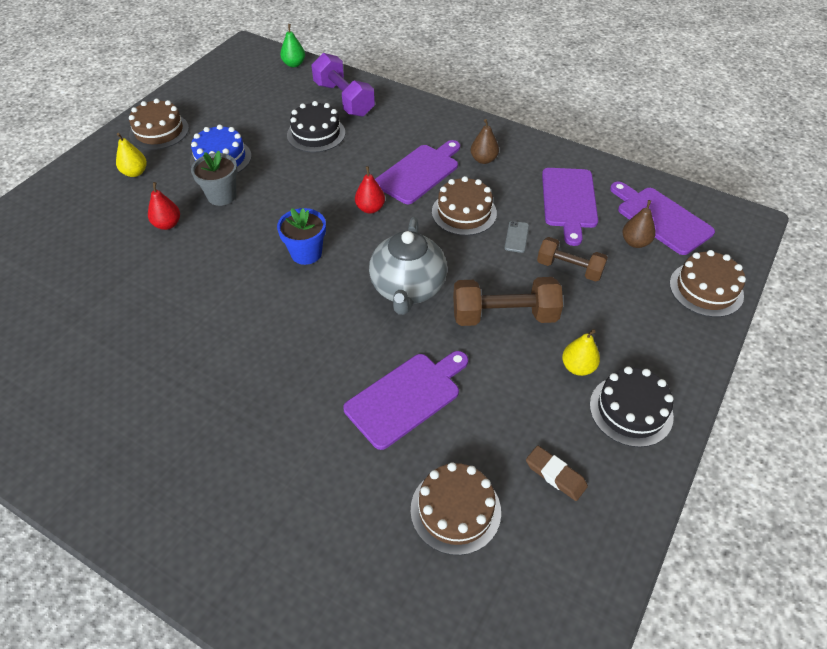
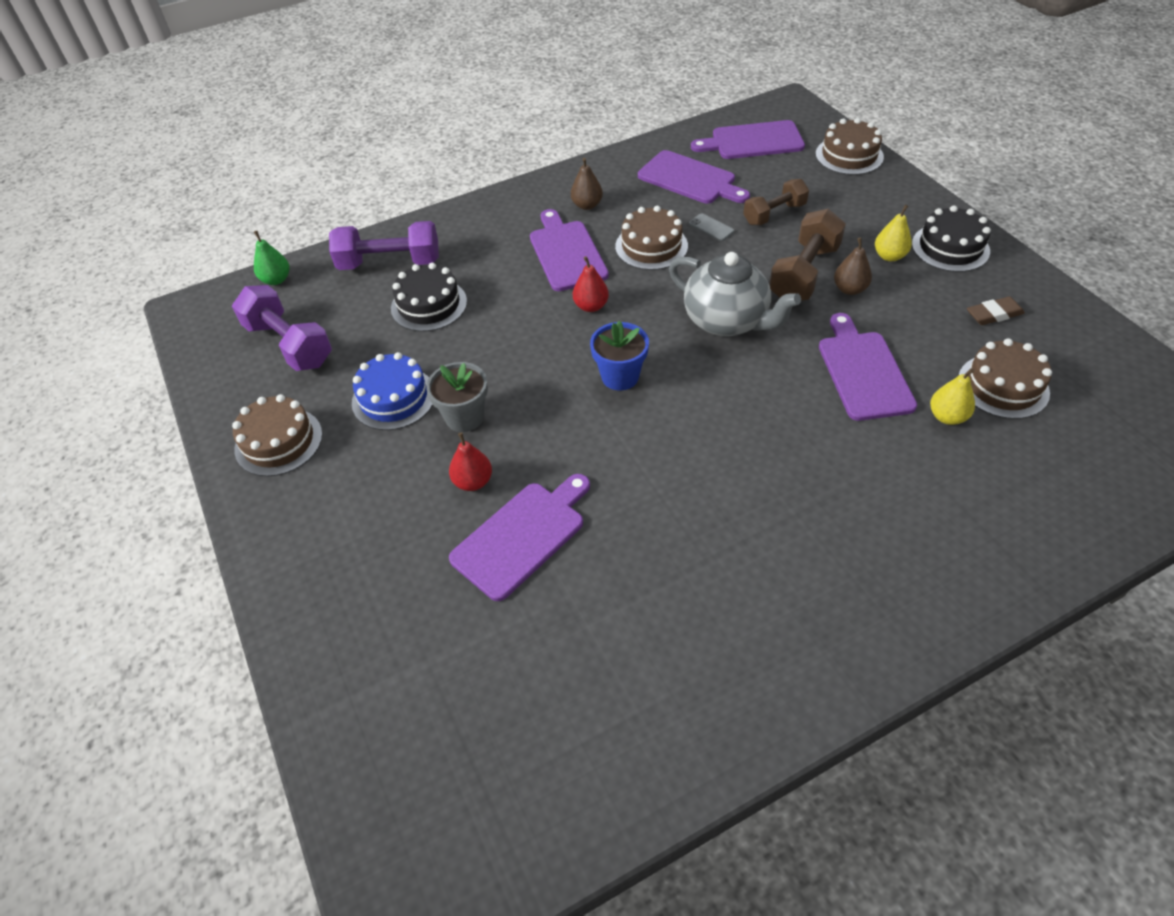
camera: 55 degrees left, 0 degrees up
(132, 266) = (522, 536): none -> purple cutting board
(135, 172) = (342, 488): yellow pear -> yellow pear (947, 417)
(241, 96) = (289, 344): none -> purple dumbbell
(635, 242) = (770, 166): brown pear -> brown pear (849, 289)

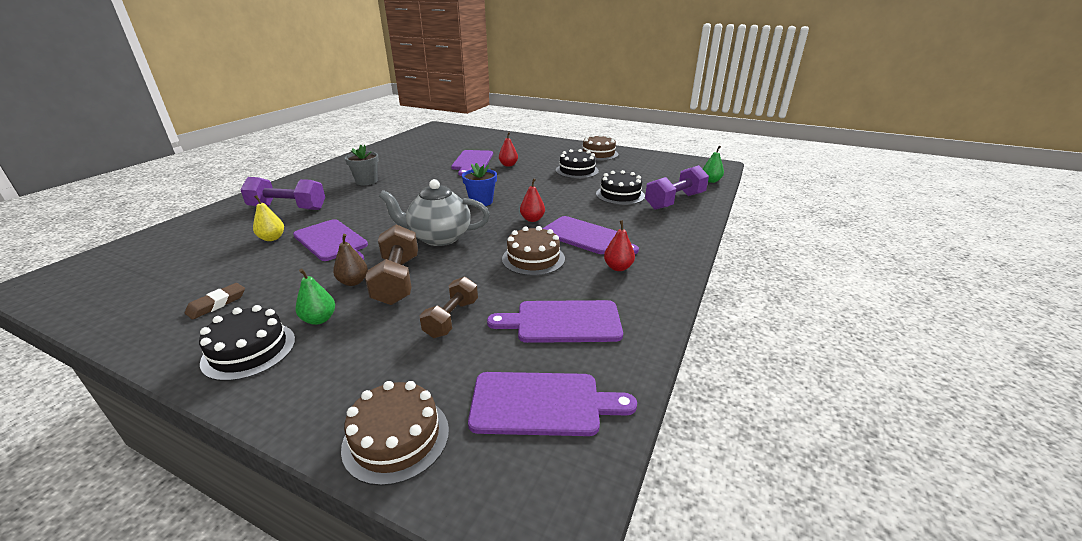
camera: 140 degrees right, 20 degrees down
(289, 344) = (652, 169): purple dumbbell -> purple dumbbell (288, 208)
(394, 398) = (577, 170): blue cake -> black cake
(464, 417) = (538, 174): grey flower pot -> grey flower pot (366, 181)
(587, 205) = (618, 267): brown pear -> red pear
(711, 227) = (500, 287): grey phone -> none
(753, 141) = (541, 404): purple cutting board -> purple cutting board turned 45 degrees clockwise
(889, 256) = (319, 319): yellow pear -> green pear
(1003, 386) = (225, 262): brown cake -> none

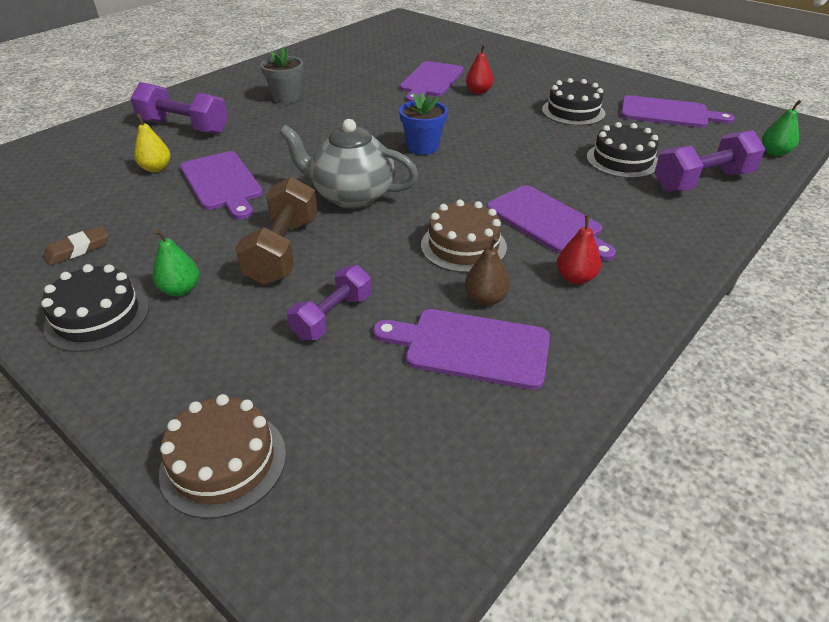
camera: 15 degrees right, 10 degrees up
(353, 282) = (232, 244): brown pear -> brown pear (485, 299)
(451, 318) = (332, 316): brown dumbbell -> purple dumbbell
(532, 219) = (482, 184): red pear -> none
(541, 404) = (404, 456): purple cutting board -> purple cutting board (668, 113)
(598, 154) = (615, 86): brown cake -> none

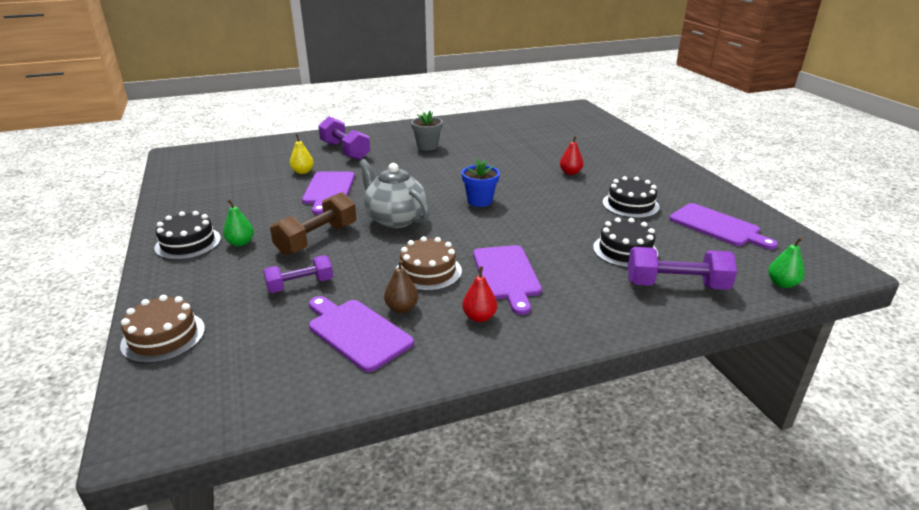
camera: 30 degrees right, 10 degrees down
(78, 249) = (216, 205): brown eraser -> none
(431, 81) = (542, 157): purple cutting board -> none

